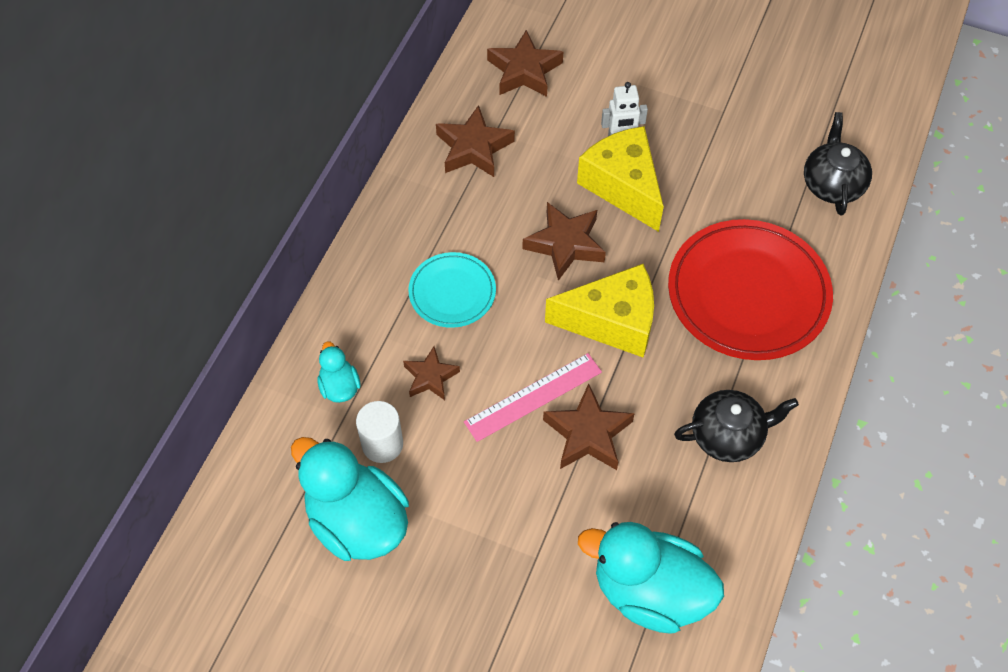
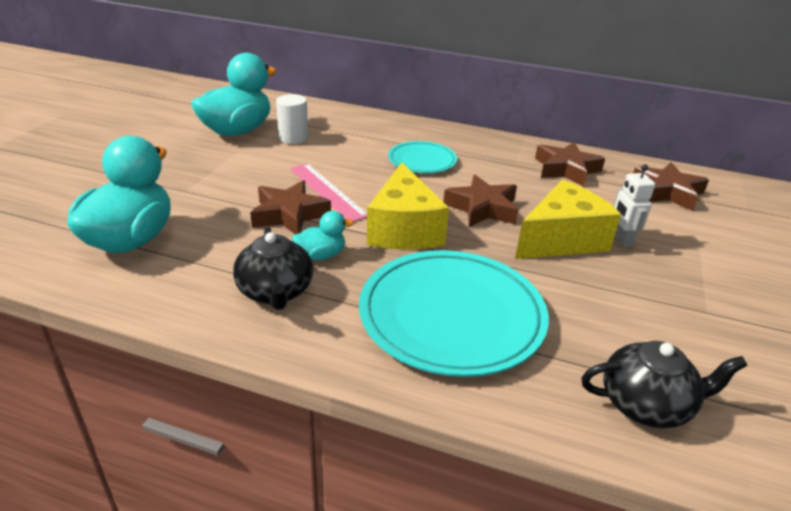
camera: 85 degrees right, 25 degrees down
(339, 387) = (339, 125): turquoise duck -> turquoise duck (321, 255)
(430, 377) = (346, 153): brown star -> none
(748, 293) = (451, 316): red plate -> turquoise plate

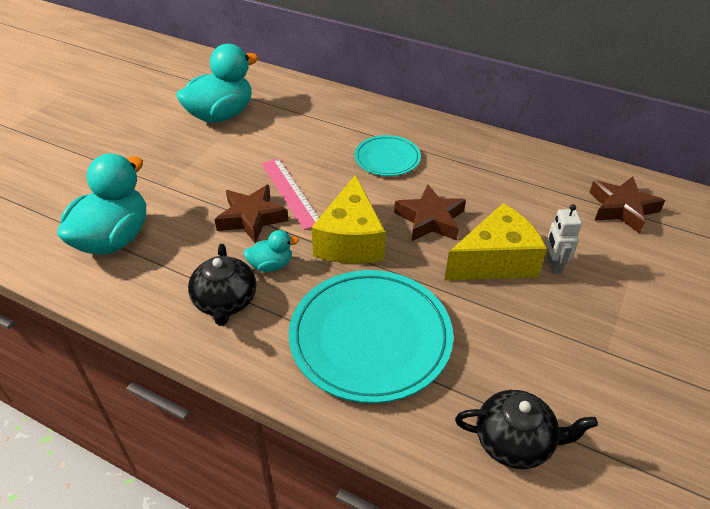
camera: 10 degrees right, 10 degrees up
(293, 138) = (271, 125): white cylinder -> none
(566, 169) = (527, 175): brown star -> none

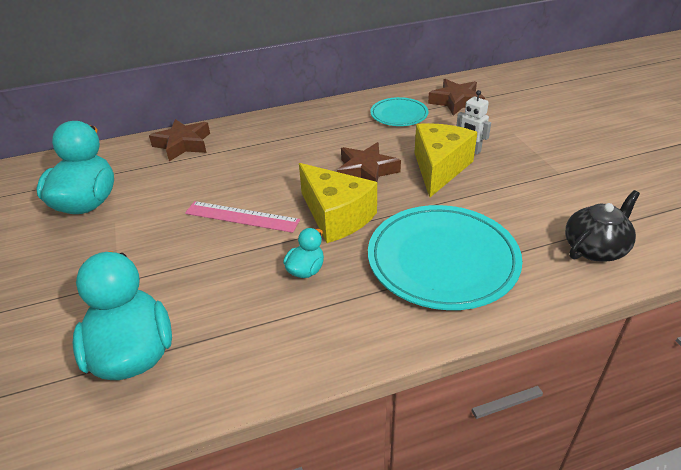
camera: 45 degrees left, 5 degrees down
(225, 302) = (311, 318): black teapot -> none
(251, 218) = (238, 252): brown star -> brown star (183, 144)
(387, 158) = (279, 154): turquoise plate -> turquoise plate (399, 115)

